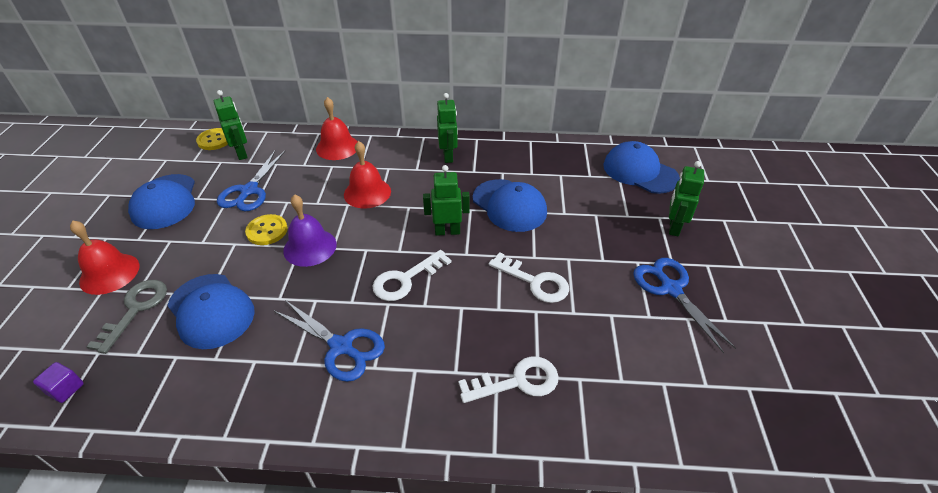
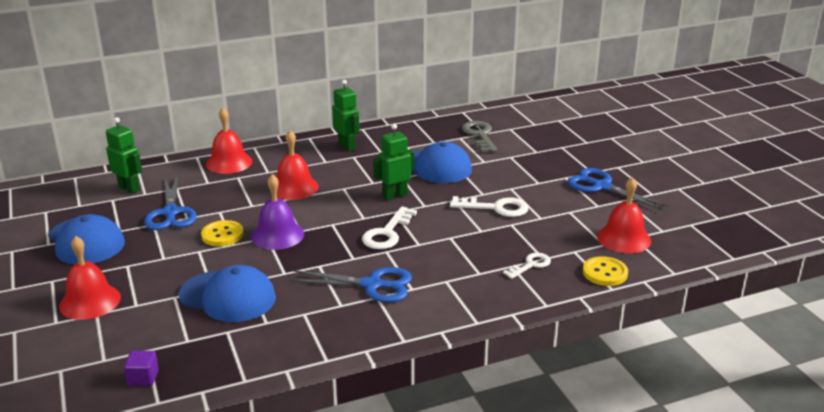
camera: 25 degrees left, 15 degrees down
(135, 309) = (150, 316): grey key -> grey key (480, 135)
(215, 140) = (85, 185): yellow button -> yellow button (605, 273)
(517, 382) = (530, 265): white key -> white key, size x0.65
(640, 172) = (524, 121): blue cap -> none
(650, 380) = (624, 238): none -> red bell
(673, 227) = (577, 150): green robot -> none

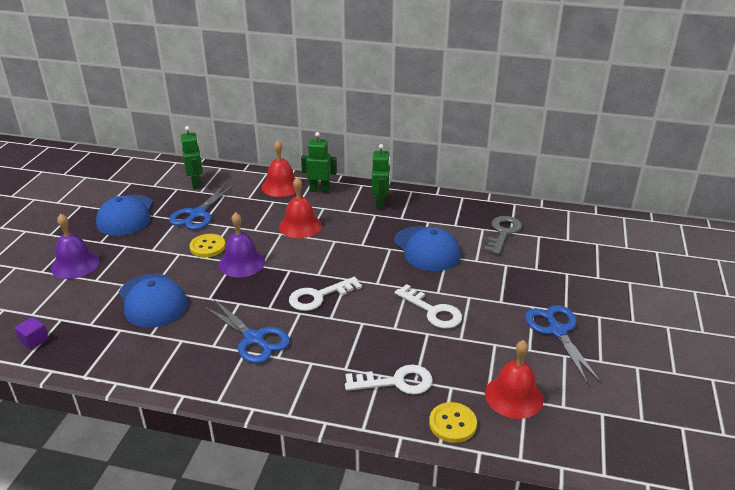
camera: 35 degrees right, 5 degrees up
(90, 301) = (75, 264): red bell -> purple bell
(394, 195) = (364, 264): green robot -> green robot (319, 190)
(530, 265) = (396, 382): white key -> white key, size x1.54

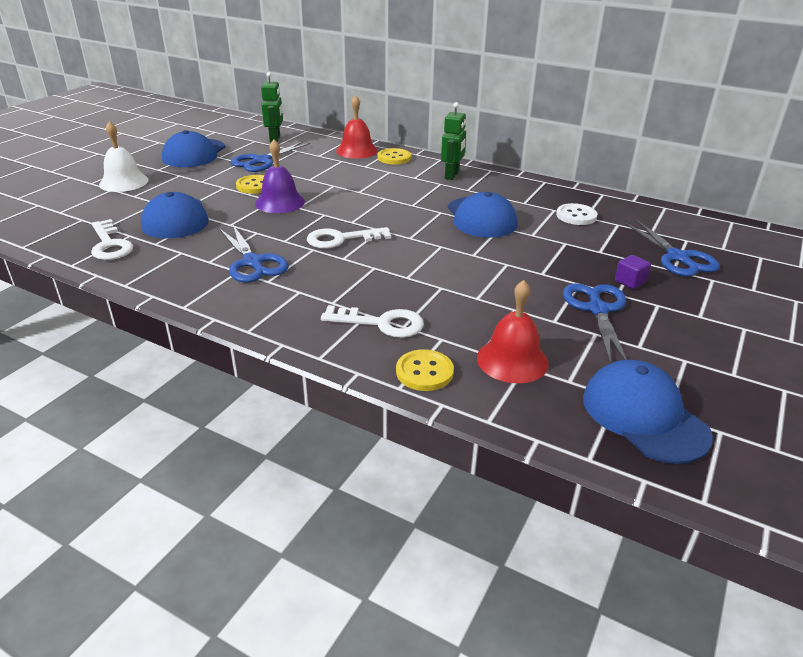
camera: 15 degrees right, 0 degrees up
(34, 340) = (47, 231): purple cube -> purple cube (630, 282)
(75, 264) = (124, 182): purple bell -> white bell
(300, 226) = (357, 182): red bell -> none
(319, 190) = (394, 158): green robot -> yellow button
(432, 311) = (458, 269): white key -> white key (109, 244)
(503, 233) = (576, 216): grey key -> white button
(597, 264) = (678, 258): none -> blue scissors
(627, 426) = (644, 416): none -> blue cap

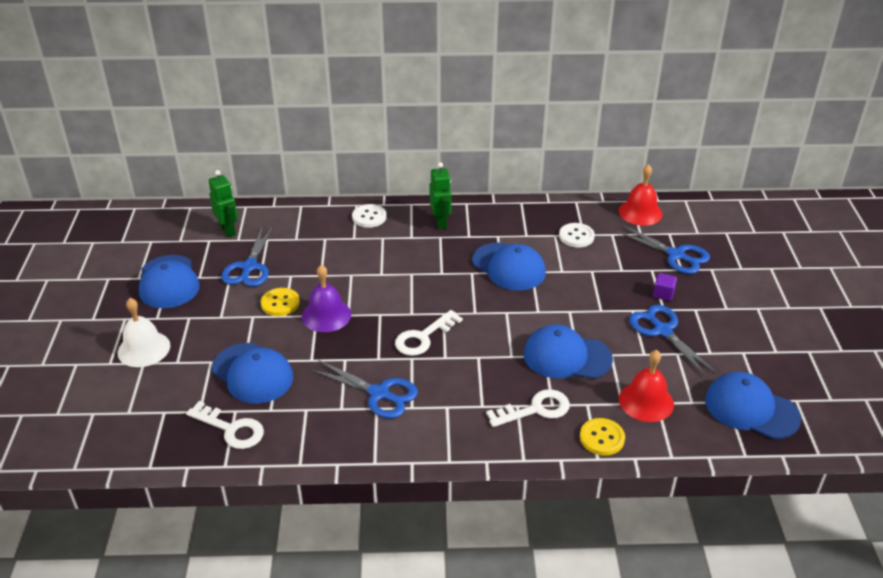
camera: 30 degrees left, 5 degrees up
(356, 150) = (325, 219): red bell -> red bell (640, 212)
(394, 158) = (369, 217): yellow button -> white button
(463, 295) = (566, 356): none -> blue cap

